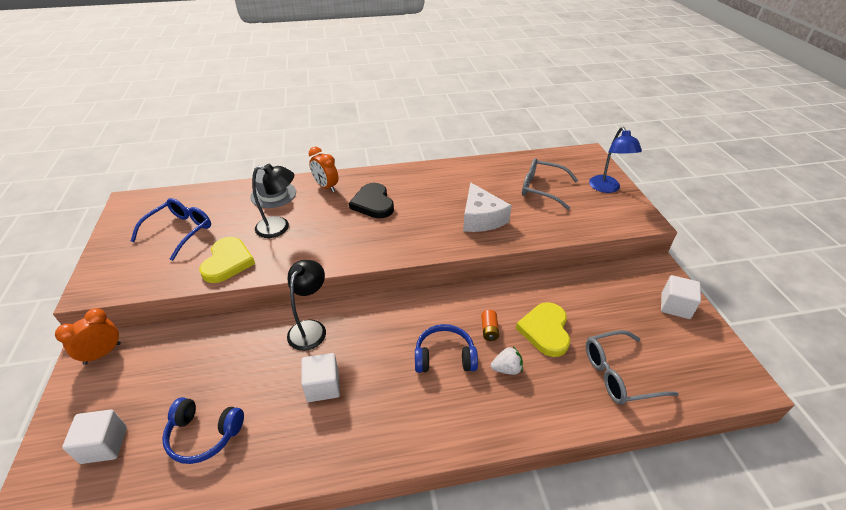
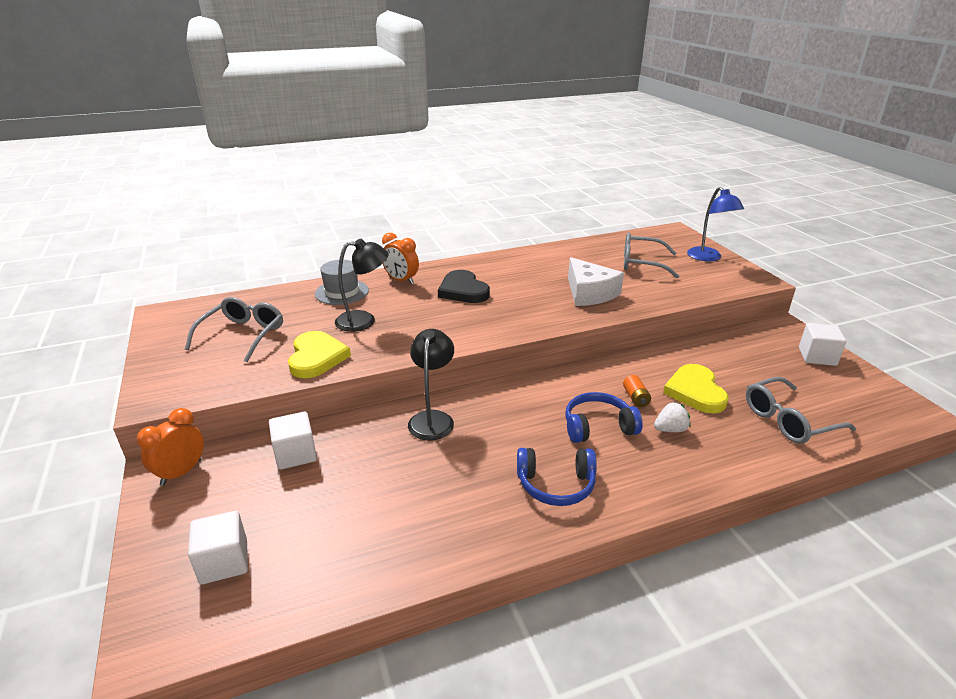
camera: 10 degrees left, 10 degrees down
(179, 232) = (242, 335): blue glasses -> grey glasses
(204, 434) = (348, 534): blue headphones -> blue headphones (556, 484)
(323, 386) = (472, 470): white cube -> white cube (295, 454)

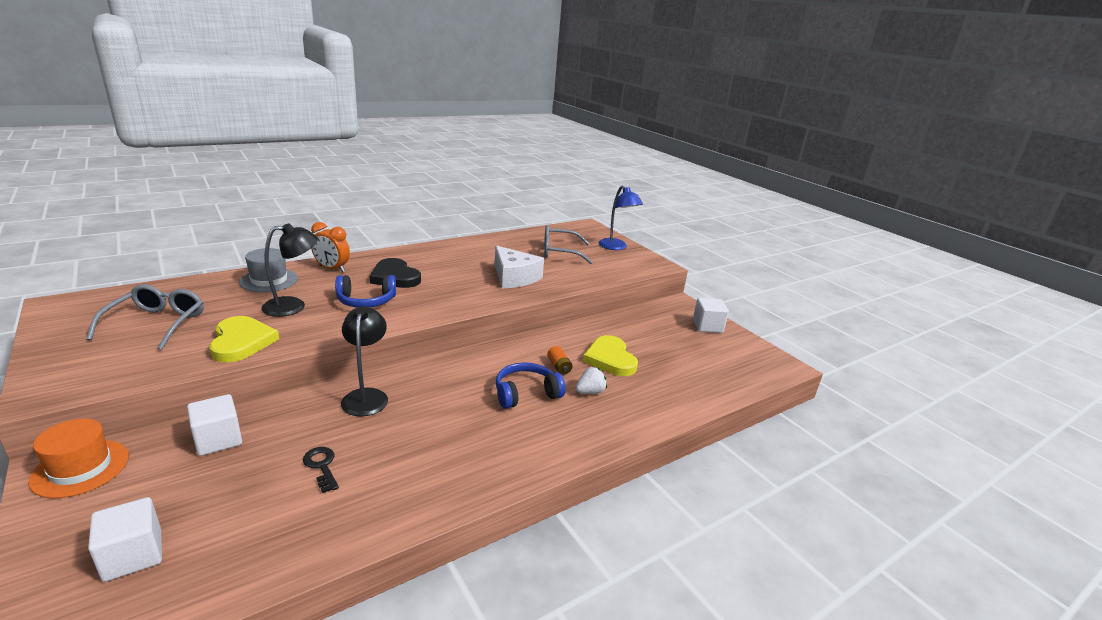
camera: 15 degrees left, 5 degrees down
(181, 472) = (80, 468): orange clock -> orange hat
(389, 490) = (321, 466): none -> black key
(556, 484) = (488, 447): blue headphones -> blue headphones (366, 301)
(789, 420) = (688, 378): grey glasses -> none

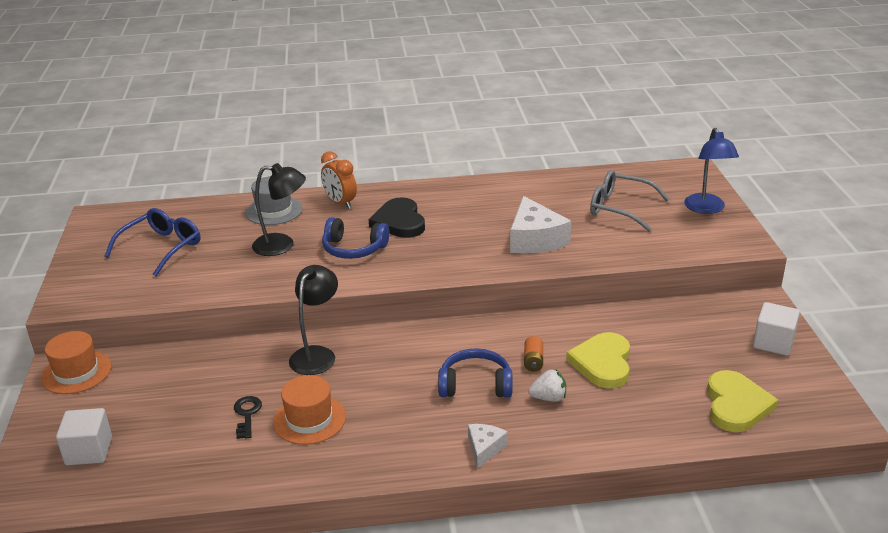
camera: 30 degrees right, 5 degrees up
(156, 324) = (161, 248): grey glasses -> blue glasses
(218, 439) = (178, 370): white cube -> none
(241, 342) = (221, 279): yellow heart -> yellow heart (736, 405)
(392, 456) = (309, 419): none -> orange hat
(568, 443) = (484, 448): none -> white cheese

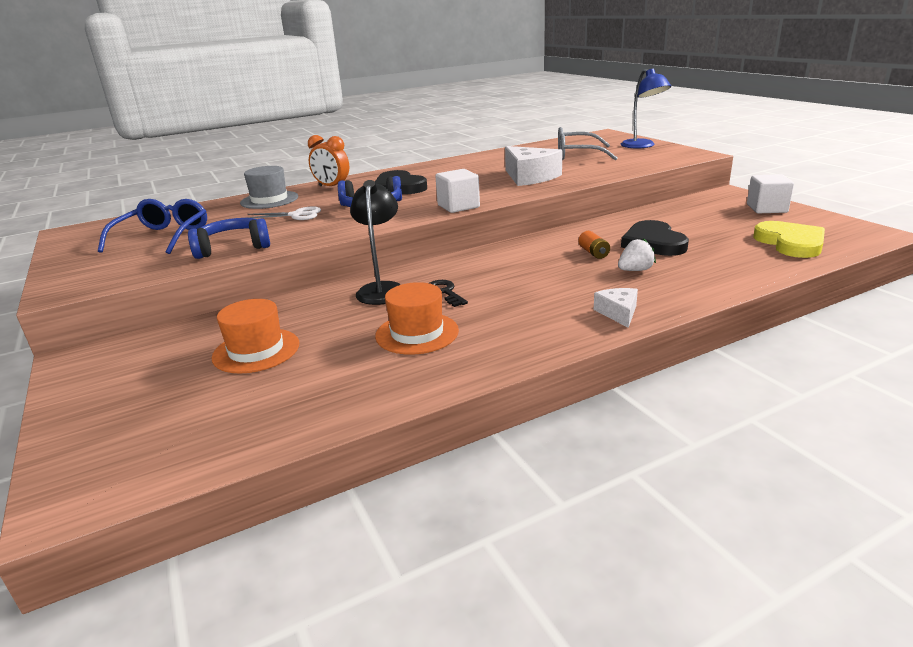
camera: 20 degrees left, 5 degrees down
(76, 372) = (100, 358): orange hat -> orange hat (256, 350)
(89, 451) = (157, 420): white cube -> white cube (458, 206)
(247, 414) = (342, 345): black key -> black key (445, 292)
(282, 245) = (296, 215): black lamp -> white scissors
(475, 385) = (560, 276): blue headphones -> blue headphones (233, 248)
(602, 363) = (653, 243): yellow heart -> black heart

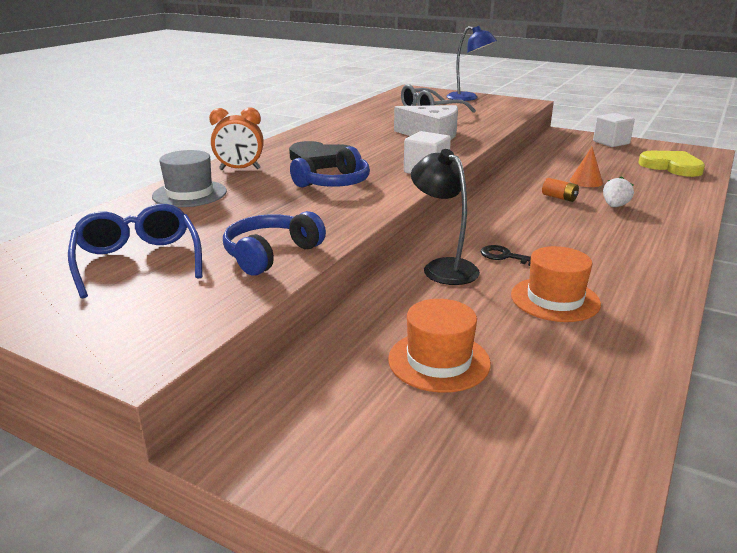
camera: 35 degrees left, 0 degrees up
(296, 215) = (267, 205): white scissors -> none
(618, 313) = (666, 242): white cheese -> none
(653, 243) = (586, 181): black heart -> orange cone

